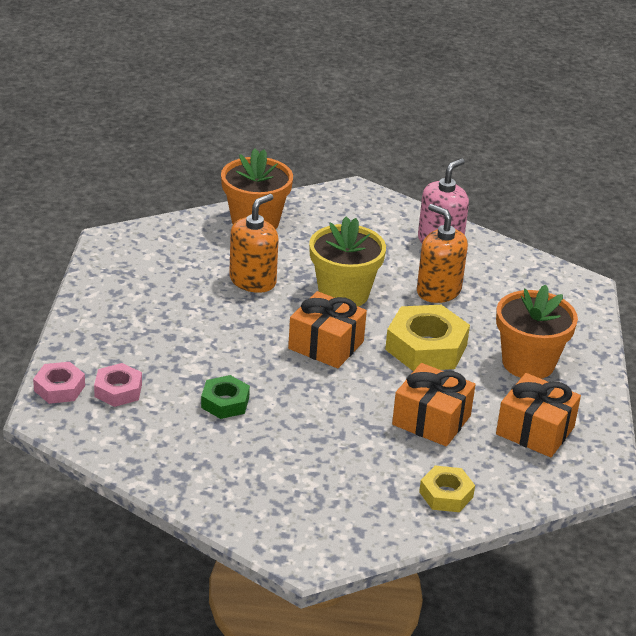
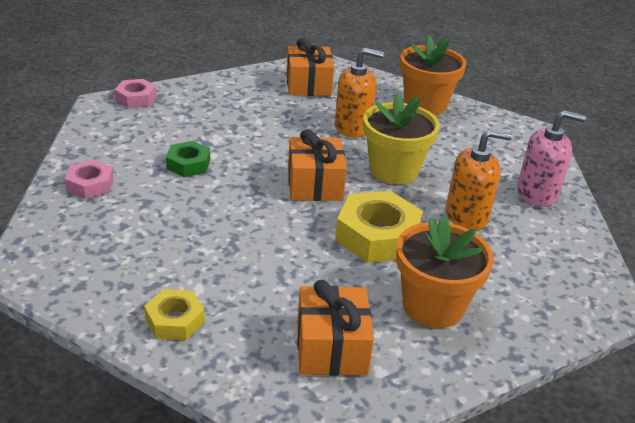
camera: 55 degrees right, 0 degrees up
(118, 390) = (156, 119): pink nut -> pink nut (90, 184)
(431, 420) = (276, 274): orange gift -> orange gift (308, 85)
(438, 291) = (466, 216): orange soap dispenser -> orange soap dispenser turned 75 degrees clockwise

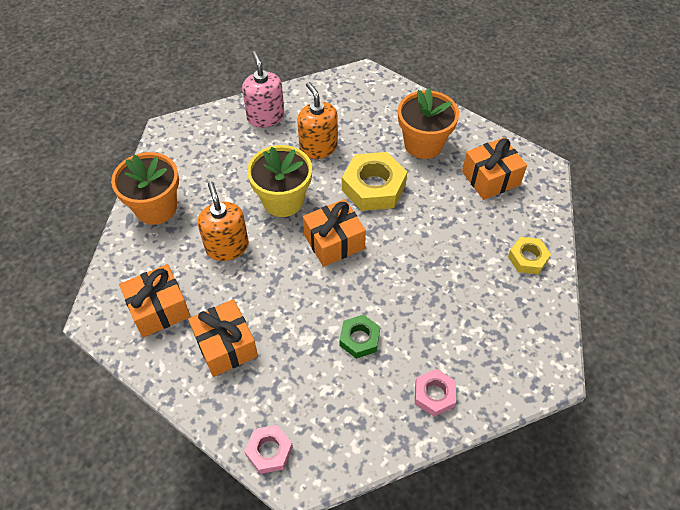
camera: 110 degrees left, 20 degrees up
(246, 103) = (226, 346): none -> orange gift

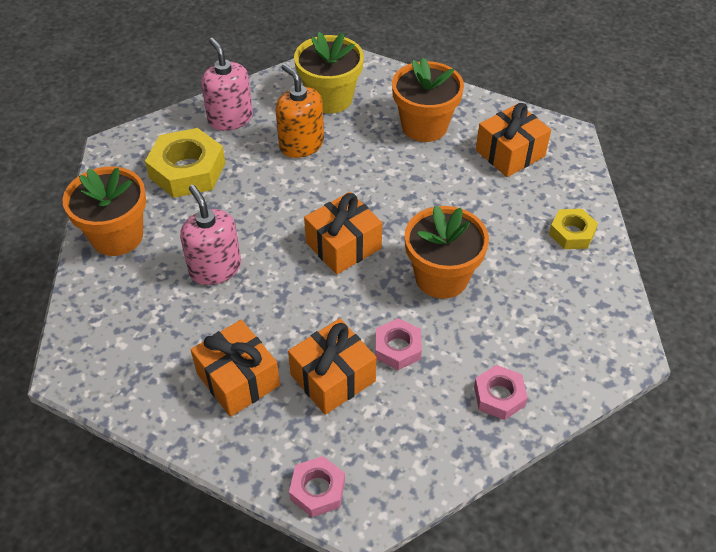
camera: 10 degrees left, 5 degrees down
(159, 309) = (146, 350): orange gift -> orange gift (333, 378)
(227, 247) = (215, 268): orange soap dispenser -> pink soap dispenser
(283, 200) = (272, 208): yellow flower pot -> yellow flower pot (330, 98)
(359, 339) = (397, 348): green nut -> pink nut
(373, 187) = (376, 180): yellow nut -> yellow nut (187, 170)
(409, 282) = (441, 277): none -> orange flower pot

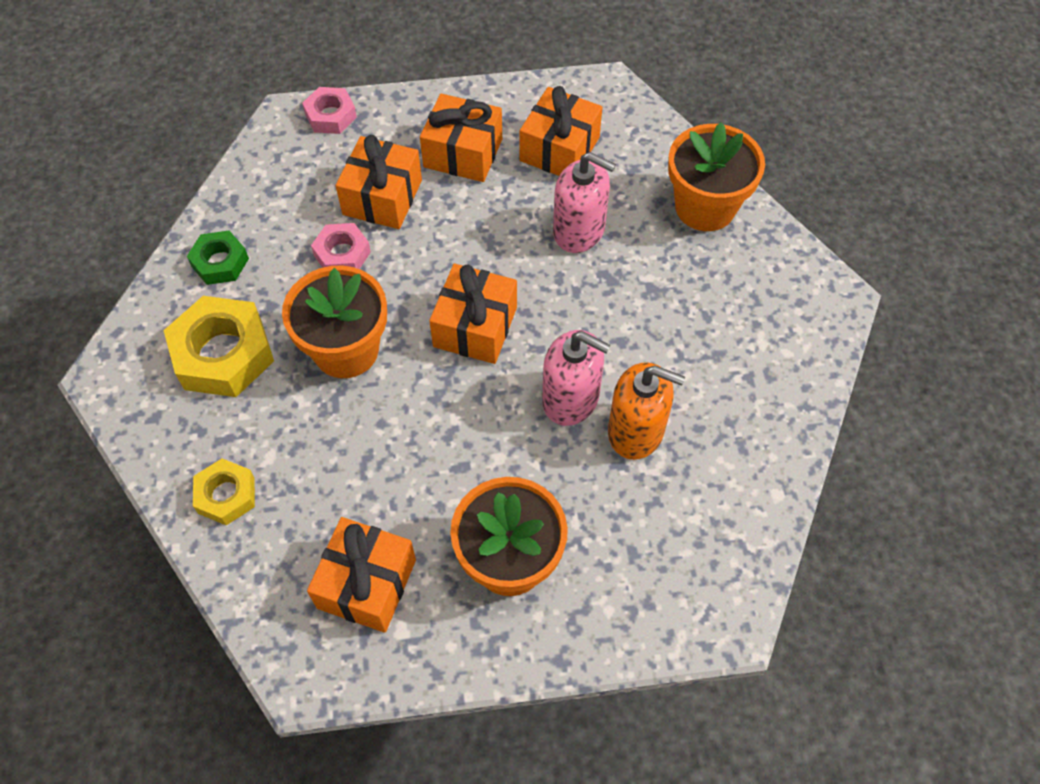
camera: 145 degrees right, 10 degrees up
(163, 337) = (559, 149): none -> orange gift
(187, 170) = (723, 316): yellow nut -> yellow nut (223, 354)
(230, 118) = (755, 416): pink soap dispenser -> pink soap dispenser (571, 398)
(330, 98) = (669, 531): yellow flower pot -> none
(499, 396) = (220, 262): pink nut -> green nut

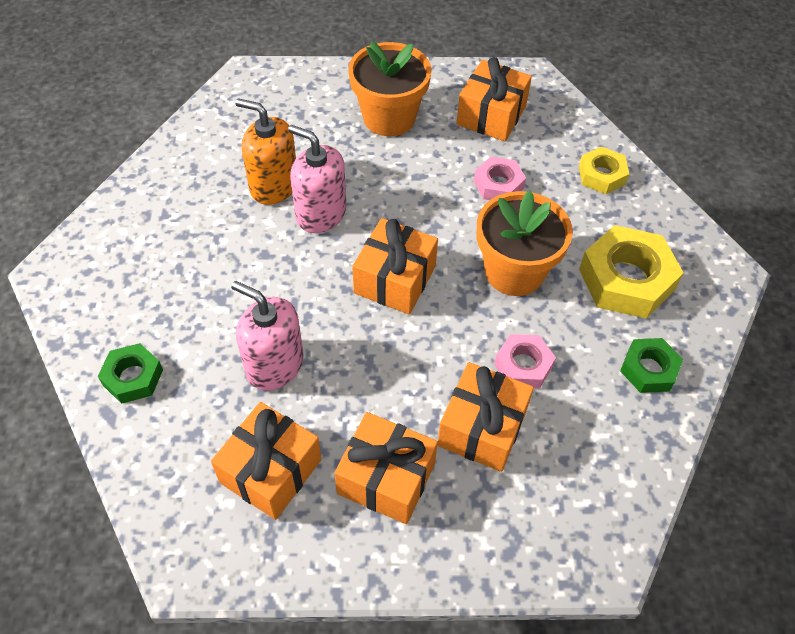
camera: 175 degrees left, 5 degrees down
(331, 116) = (549, 556): pink nut -> pink nut (498, 185)
(705, 207) = (133, 377): orange flower pot -> green nut

